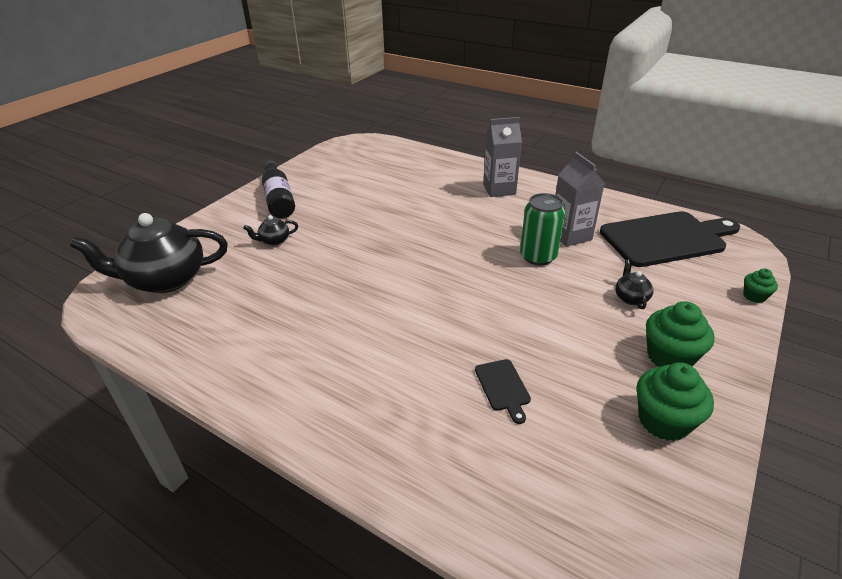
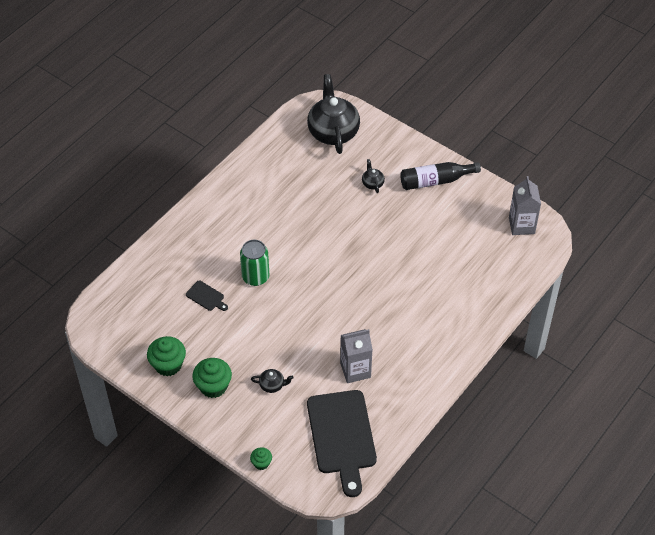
camera: 95 degrees right, 15 degrees up
(499, 189) = (437, 335): grey carton -> grey carton (521, 225)
(503, 387) = (206, 296): black cutting board -> black cutting board turned 135 degrees counterclockwise
(538, 256) = (329, 341): green can -> green can (255, 277)

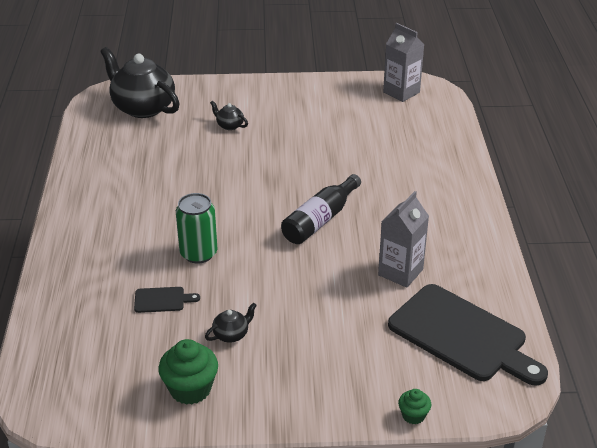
camera: 40 degrees left, 15 degrees down
(213, 386) = (269, 377): green cupcake -> none
(272, 385) = (333, 335): black teapot -> black teapot (231, 334)
(435, 181) = (286, 98): black bottle -> black bottle (320, 220)

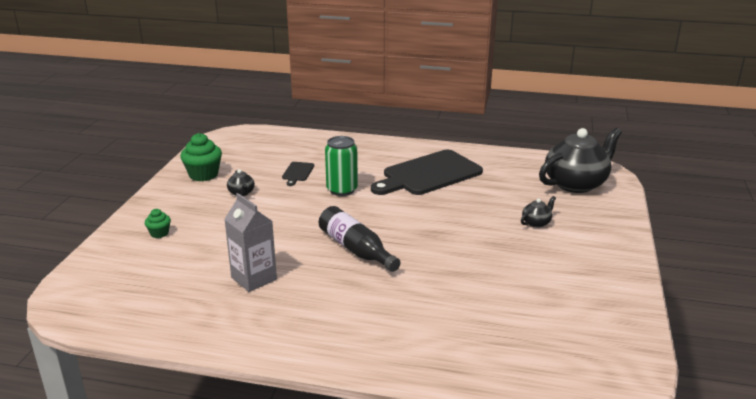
camera: 105 degrees right, 10 degrees down
(401, 92) = (606, 355): grey carton -> none
(413, 415) = (95, 251): green cupcake -> green cupcake (159, 233)
(462, 335) = (149, 294): black cutting board -> black cutting board (428, 174)

